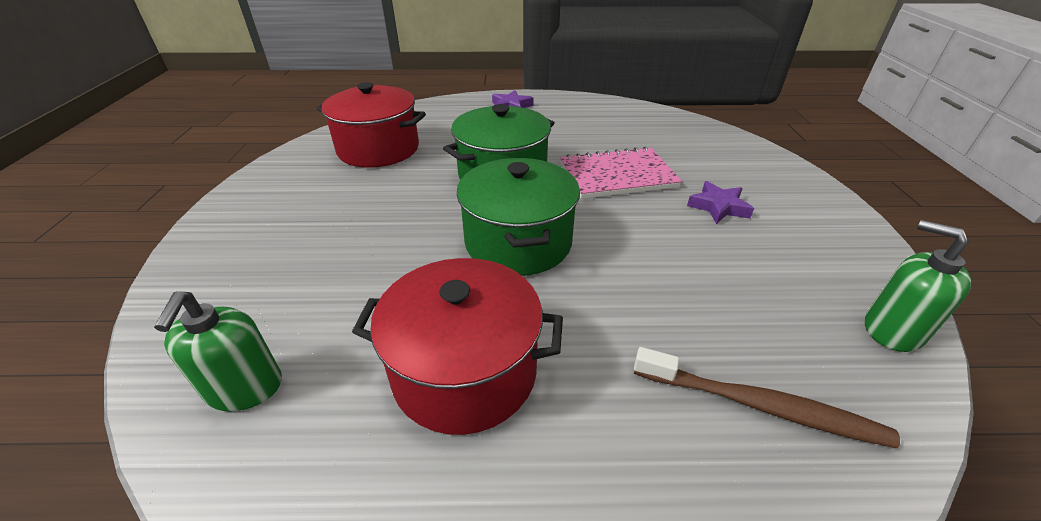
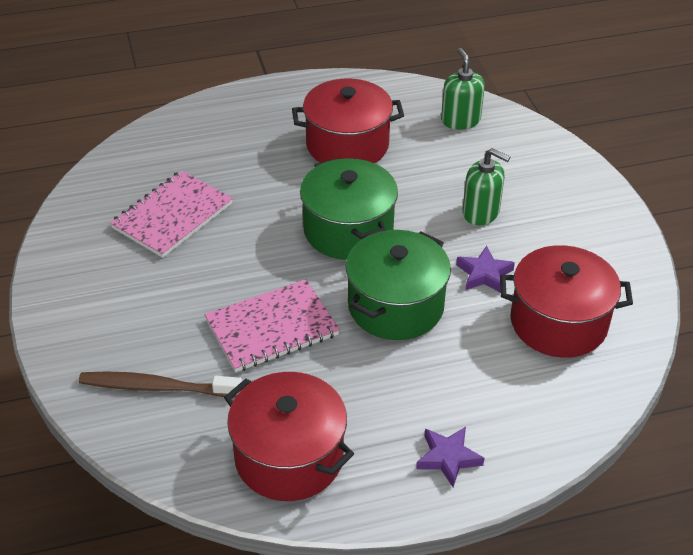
camera: 165 degrees right, 5 degrees up
(612, 117) = (289, 457): none -> red pot
(718, 207) = (170, 300): purple star -> purple star (484, 274)
(743, 295) = (172, 216): none -> pink notebook
(759, 405) = (182, 156): brown toothbrush -> brown toothbrush (157, 387)
(892, 330) = (80, 209): green soap dispenser -> green soap dispenser (481, 212)

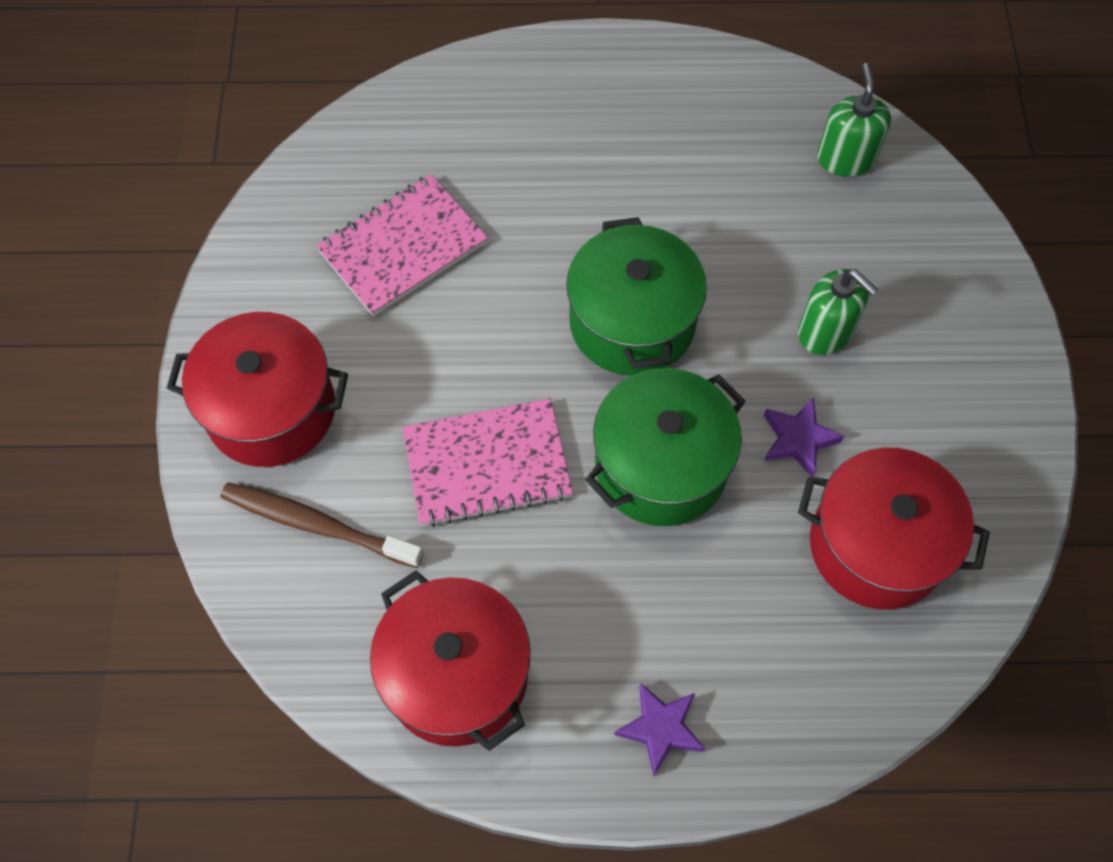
camera: 15 degrees right, 20 degrees up
(347, 145) = (671, 171): red pot -> red pot (271, 410)

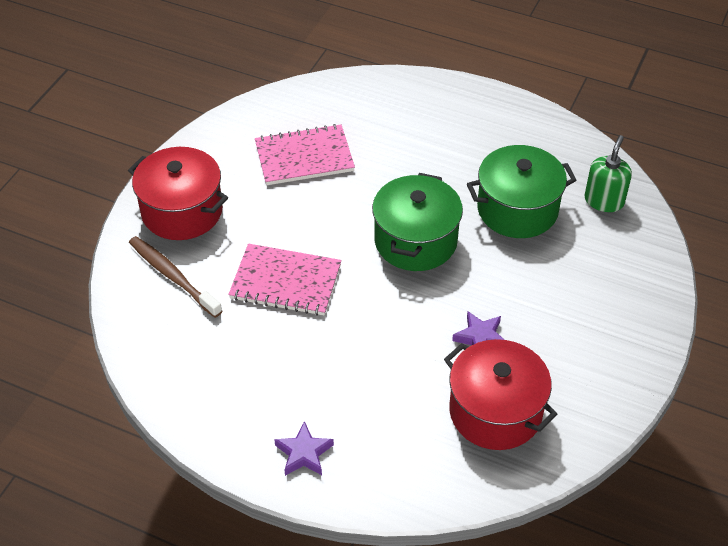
camera: 25 degrees right, 15 degrees down
(456, 675) = (204, 379): red pot -> none
(661, 466) = (387, 320): green pot -> green pot (517, 209)
(825, 331) = (533, 287): green soap dispenser -> none

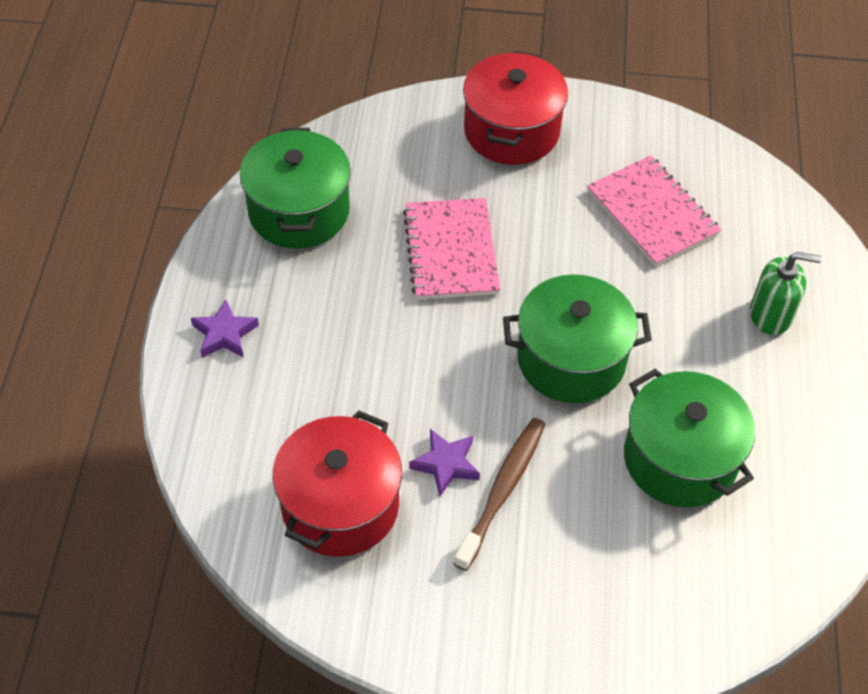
camera: 70 degrees right, 5 degrees up
(173, 276) = (416, 153): brown toothbrush -> brown toothbrush (502, 491)
(195, 371) = (299, 211): none -> green pot
(604, 200) = (750, 562): green soap dispenser -> green soap dispenser (770, 315)

